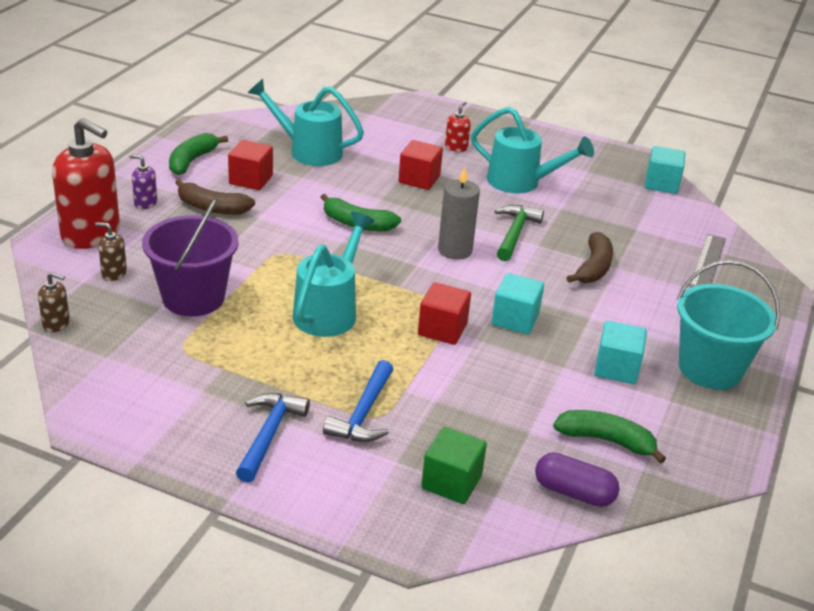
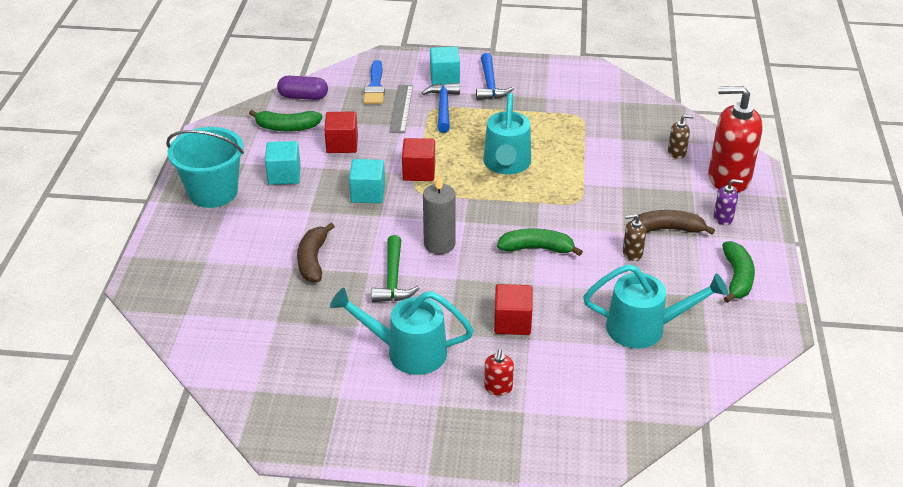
camera: 165 degrees right, 5 degrees up
(56, 324) = (672, 111): brown soap dispenser -> brown soap dispenser (632, 253)
(193, 298) = (606, 150): purple bucket -> none
(251, 180) = (665, 271): red cube -> red cube (342, 144)
(451, 482) = (375, 86): green cube -> blue brush
(661, 184) = (250, 401): turquoise cube -> turquoise cube (444, 78)
(707, 262) = (205, 297): grey ruler -> grey ruler (401, 108)

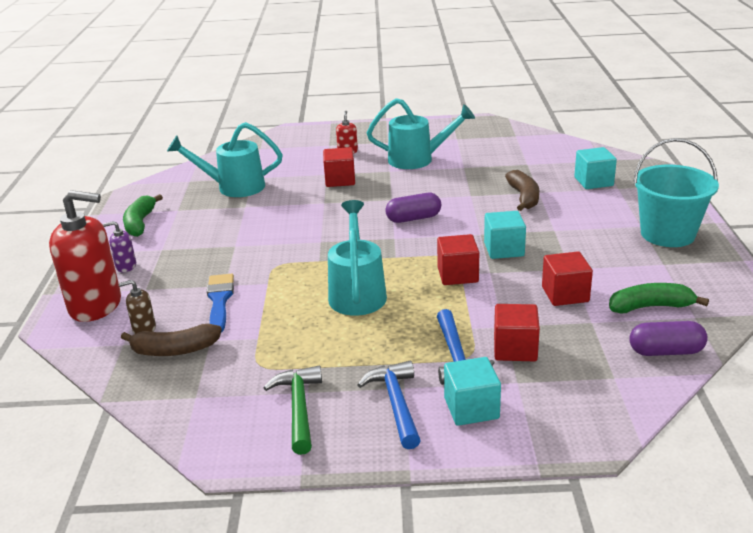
camera: 175 degrees right, 10 degrees down
(284, 175) = (607, 256): turquoise cube -> turquoise cube (593, 182)
(375, 86) = (573, 380): blue brush -> blue brush (220, 300)
(393, 279) = (446, 193): green hammer -> green hammer (299, 408)
(401, 108) = (515, 349): grey ruler -> red cube
(439, 244) = (413, 218): grey candle -> purple capsule
(537, 248) = (320, 224): green banana -> none
(632, 253) = (230, 230): brown soap dispenser -> none
(667, 229) = (189, 251): brown banana -> brown banana (174, 350)

